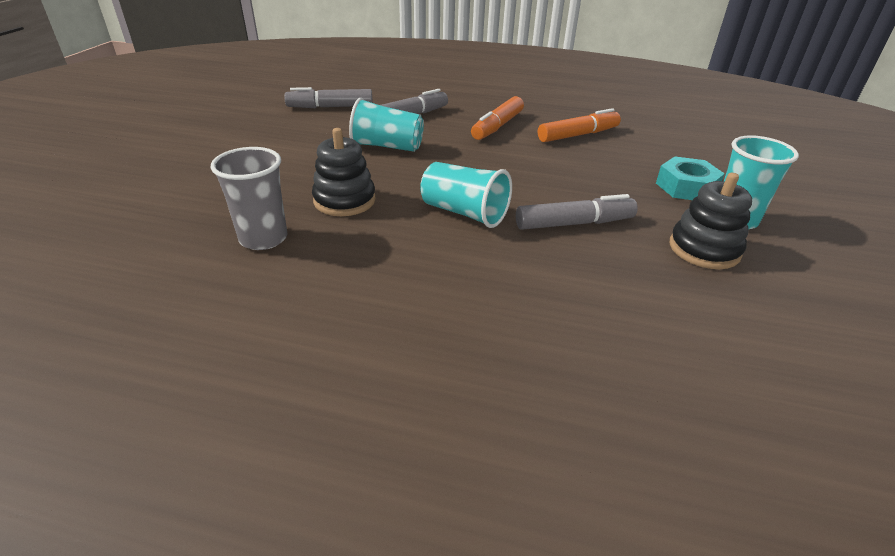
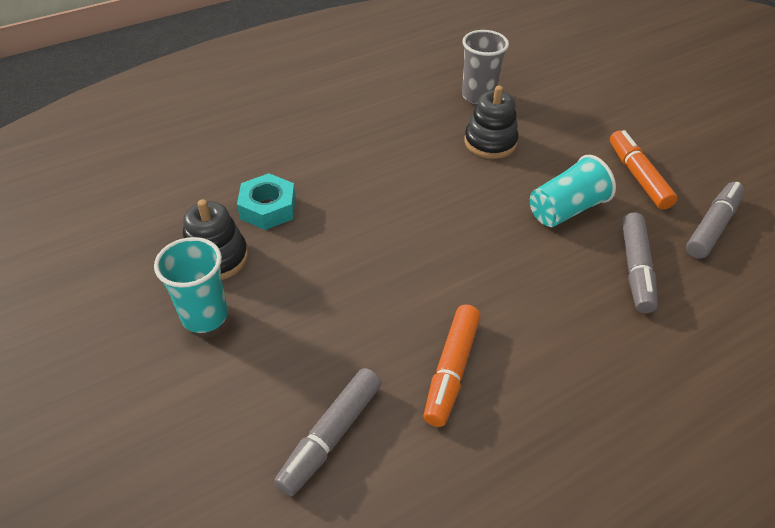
camera: 135 degrees right, 10 degrees up
(464, 213) = (408, 182): turquoise cup -> none
(497, 126) = (542, 318): orange marker -> orange marker (638, 176)
(574, 223) = (327, 222): grey marker -> grey marker (330, 436)
(686, 187) = (271, 342): turquoise nut -> turquoise nut (268, 208)

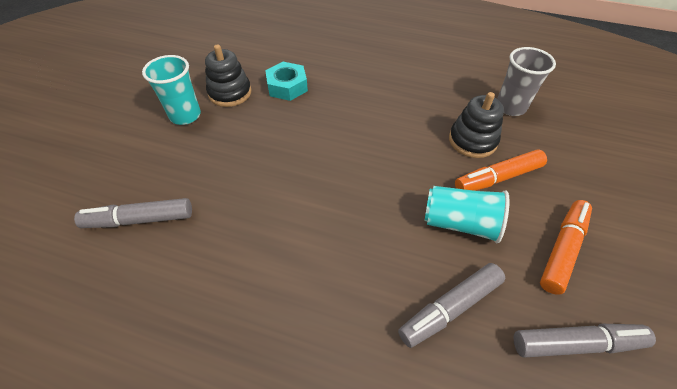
camera: 50 degrees right, 5 degrees up
(451, 370) = (236, 247): orange marker -> orange marker (497, 178)

